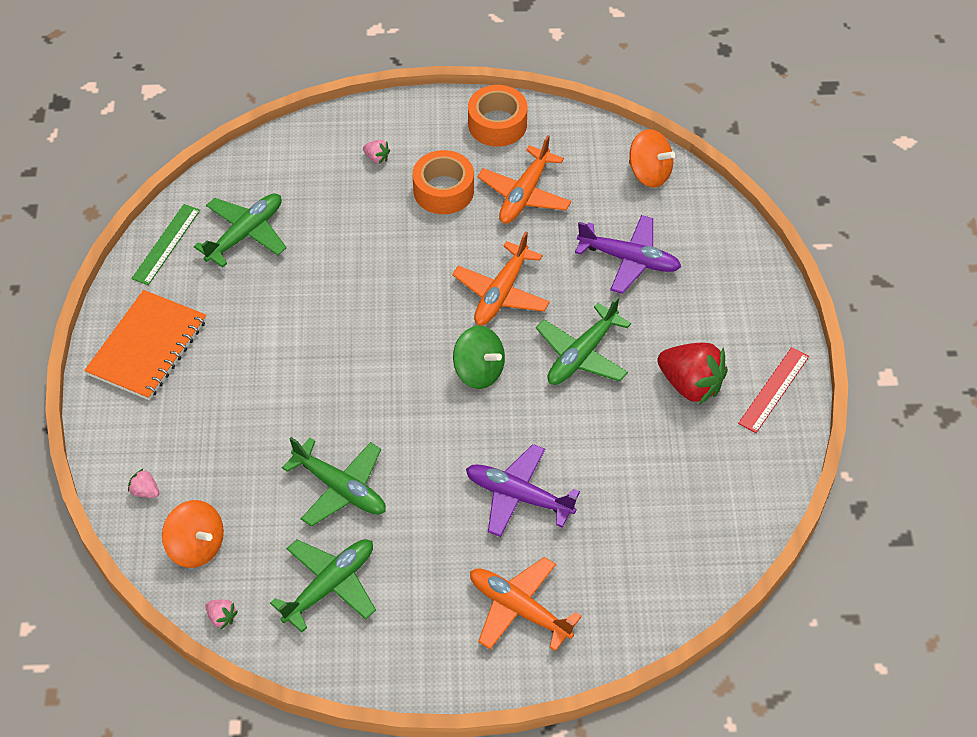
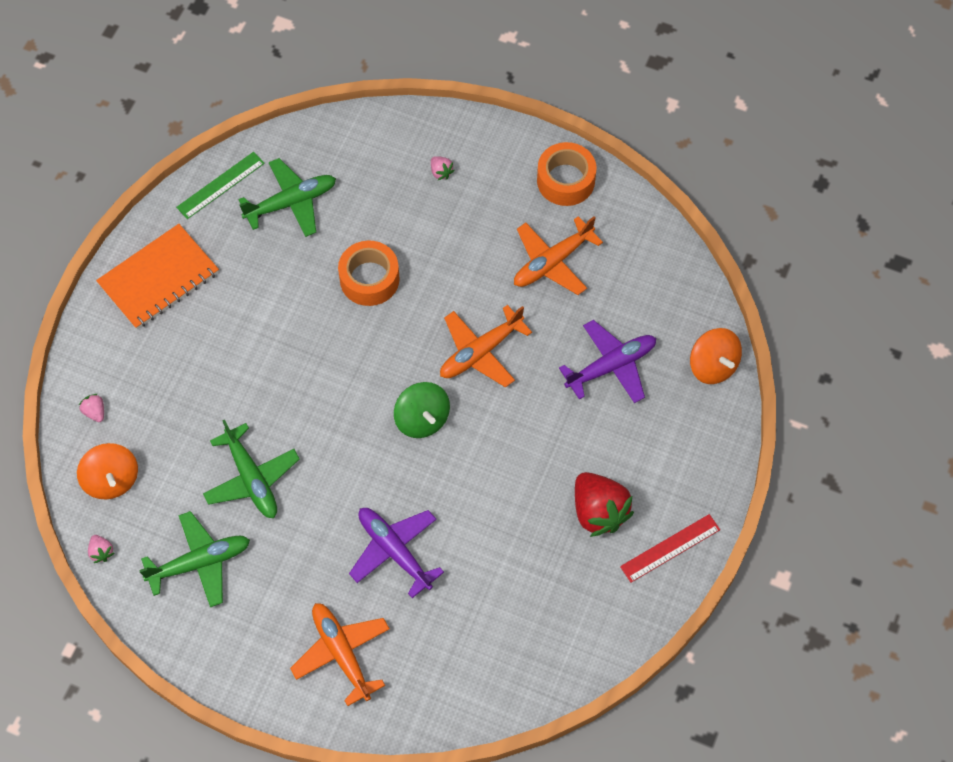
camera: 25 degrees right, 10 degrees up
(443, 190) = (483, 229): orange tape -> orange tape (369, 279)
(582, 355) = (519, 441): green plane -> none
(629, 259) = (611, 366): purple plane -> purple plane turned 75 degrees counterclockwise
(649, 173) = (677, 286): orange spinning top -> orange spinning top (713, 365)

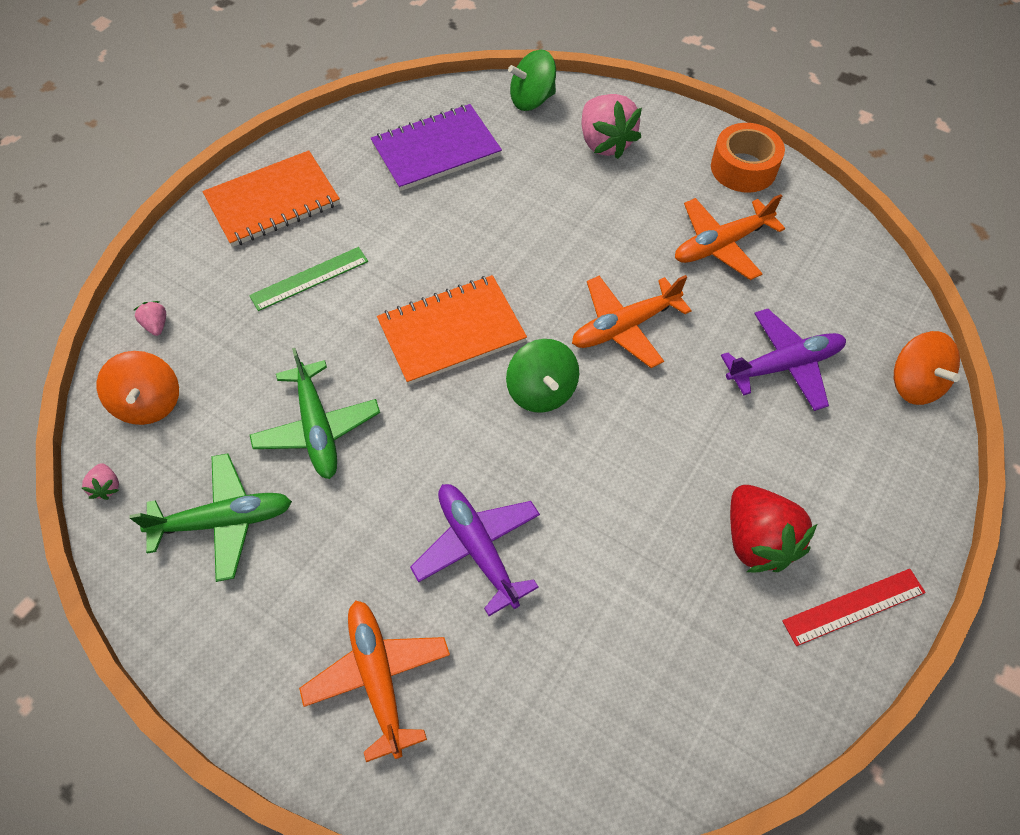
camera: 10 degrees right, 5 degrees down
(220, 185) = (365, 125): green ruler -> green ruler (309, 279)
(291, 202) = (436, 150): green plane -> purple notebook
(340, 379) = (451, 331): none -> orange notebook
(368, 134) = (532, 100): none -> green spinning top
(369, 279) = (506, 233): orange tape -> none
(441, 172) = (605, 143): pink strawberry -> pink strawberry, size x2.29

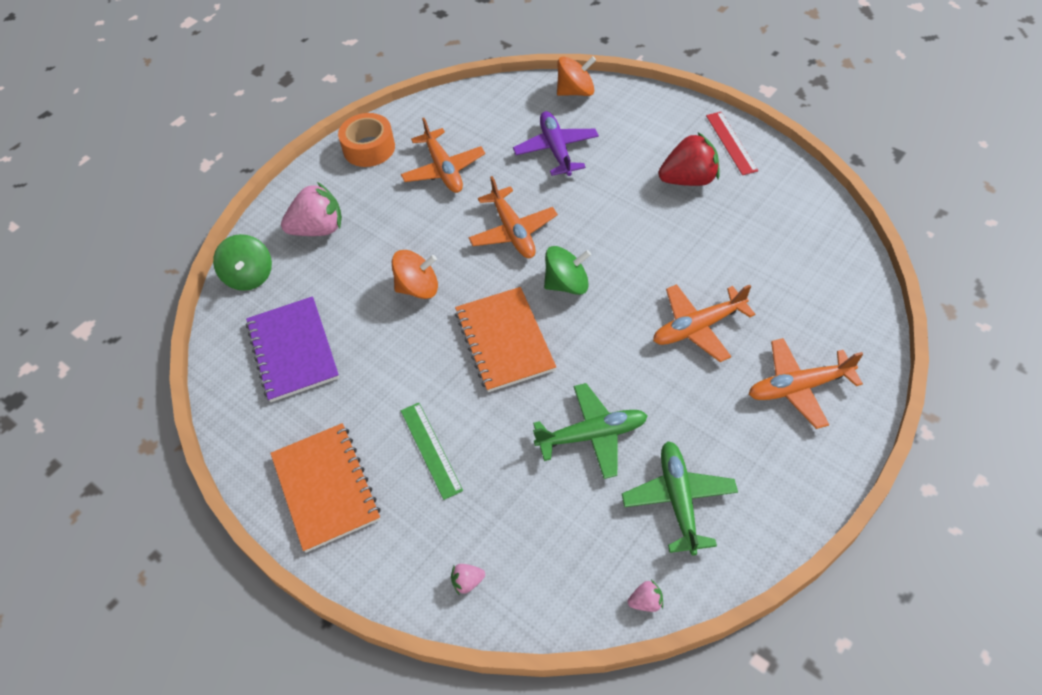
camera: 80 degrees left, 5 degrees down
(149, 403) = (558, 576): orange spinning top -> orange spinning top (418, 288)
(477, 548) = (698, 327): purple plane -> orange plane

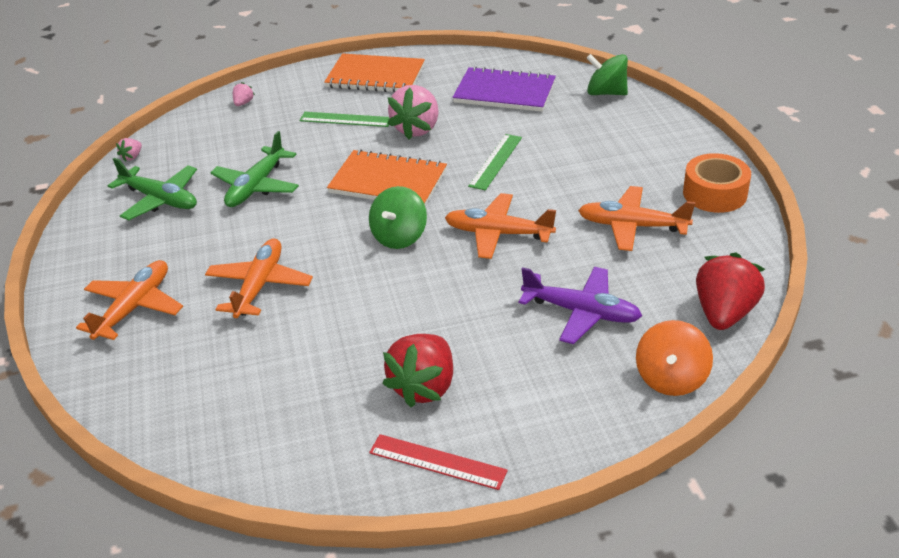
camera: 125 degrees right, 15 degrees down
(318, 229) = (625, 135): pink strawberry -> pink strawberry (417, 129)
(418, 288) = (495, 161): orange spinning top -> green ruler
(499, 95) = (724, 313): none -> red strawberry

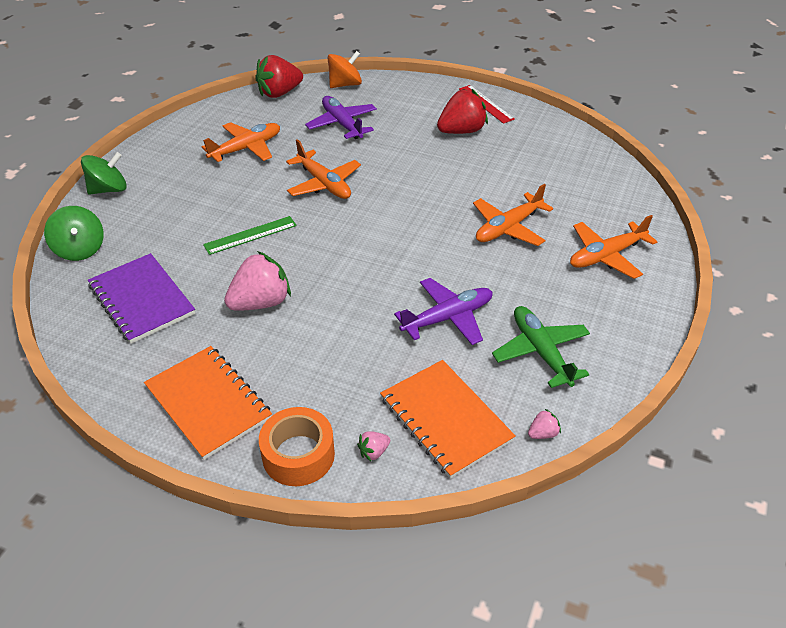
camera: 145 degrees left, 5 degrees up
(256, 186) = (448, 318): green plane -> purple plane
(345, 119) = (303, 354): green ruler -> none
(388, 181) = (344, 262): orange notebook -> orange notebook (445, 419)
(399, 237) = (385, 214): green spinning top -> green spinning top (109, 189)
(632, 226) = (246, 148): orange plane -> orange plane turned 90 degrees counterclockwise
(714, 193) = (171, 142): orange tape -> orange tape (298, 455)

